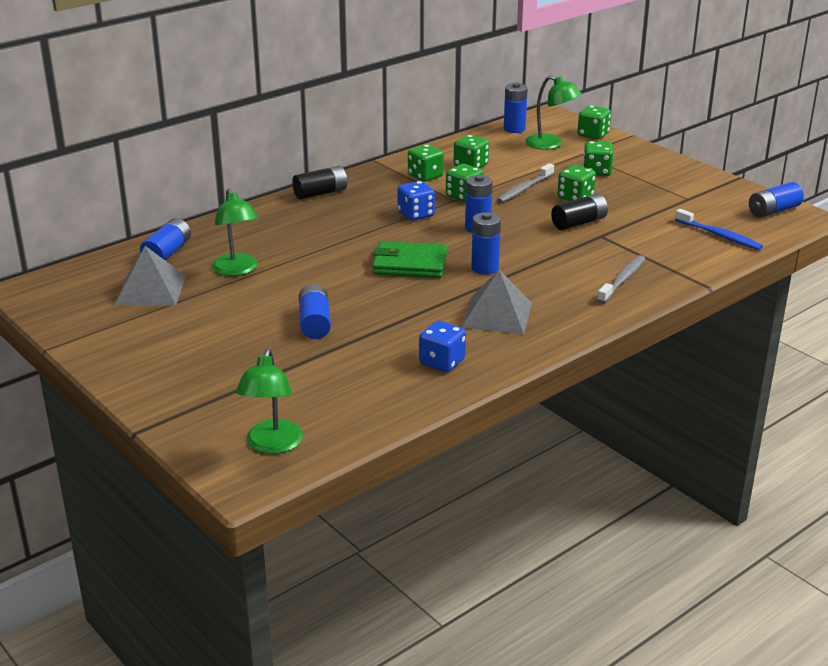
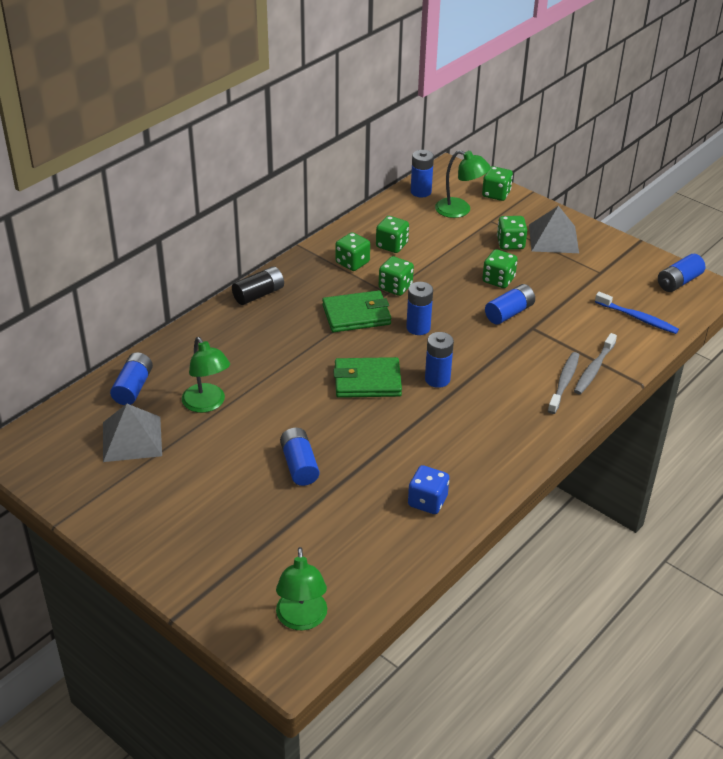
camera: 10 degrees left, 10 degrees up
(416, 214) = (356, 315): blue dice -> green wallet
(497, 315) = (462, 438): grey pyramid -> grey pyramid (553, 238)
(524, 189) = (449, 272): grey toothbrush -> grey toothbrush (594, 369)
(579, 223) = (509, 313): black battery -> blue battery

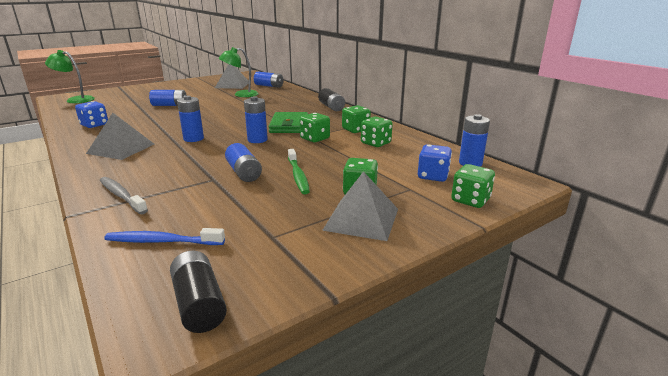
camera: 105 degrees right, 15 degrees down
(367, 381) = (217, 122): green wallet -> none
(460, 210) = (433, 176): green lamp -> blue dice
(496, 426) = (121, 148): none -> grey pyramid
(498, 280) = (298, 176): green dice -> green toothbrush
(564, 382) = (126, 179): grey toothbrush -> none
(637, 318) = (162, 241): blue toothbrush -> blue toothbrush turned 45 degrees clockwise
(678, 282) = (199, 304): blue battery -> black battery

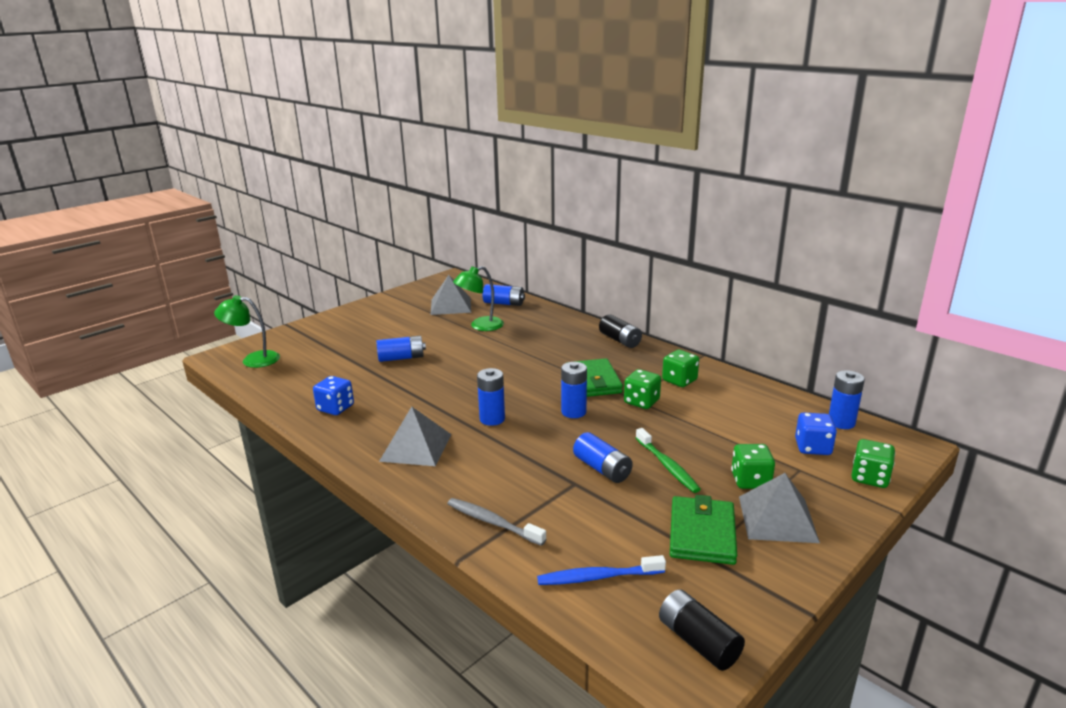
camera: 10 degrees left, 0 degrees up
(284, 222) = (702, 534): none -> green wallet
(375, 143) = (718, 402): green dice -> none

